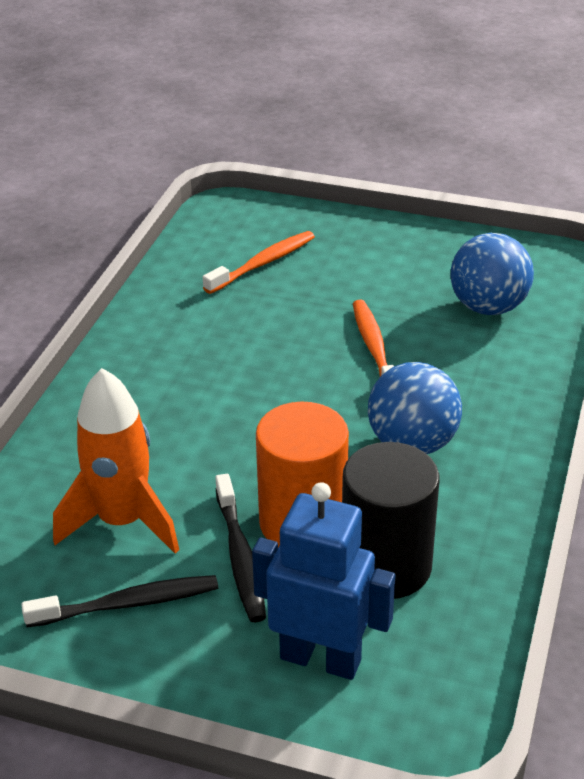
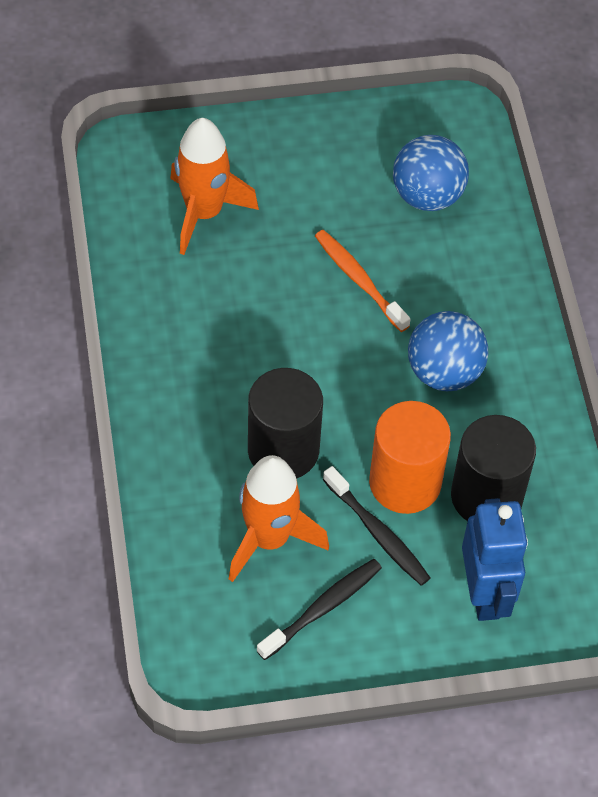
camera: 30 degrees left, 20 degrees up
(196, 453) = (283, 450): none -> black cylinder
(263, 263) = (204, 213): orange toothbrush -> orange rocket
(321, 658) = (485, 593): blue robot -> blue robot turned 90 degrees clockwise

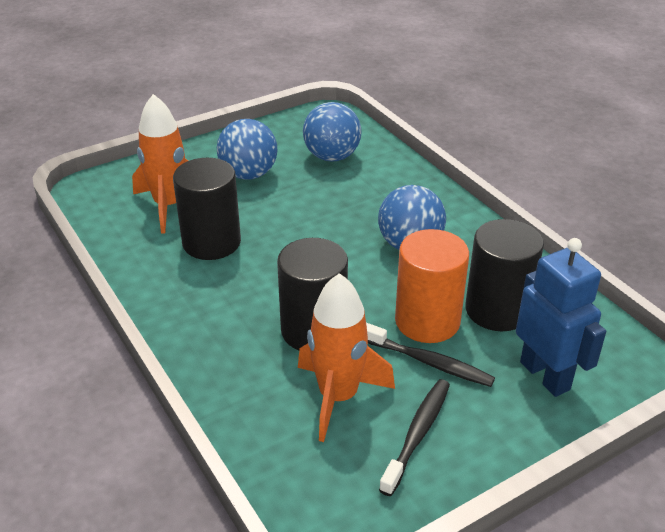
camera: 20 degrees left, 20 degrees down
(229, 287) = (211, 242): none -> black cylinder
(314, 191) = (248, 174): none -> blue ball
(359, 280) = (311, 212): orange toothbrush -> none

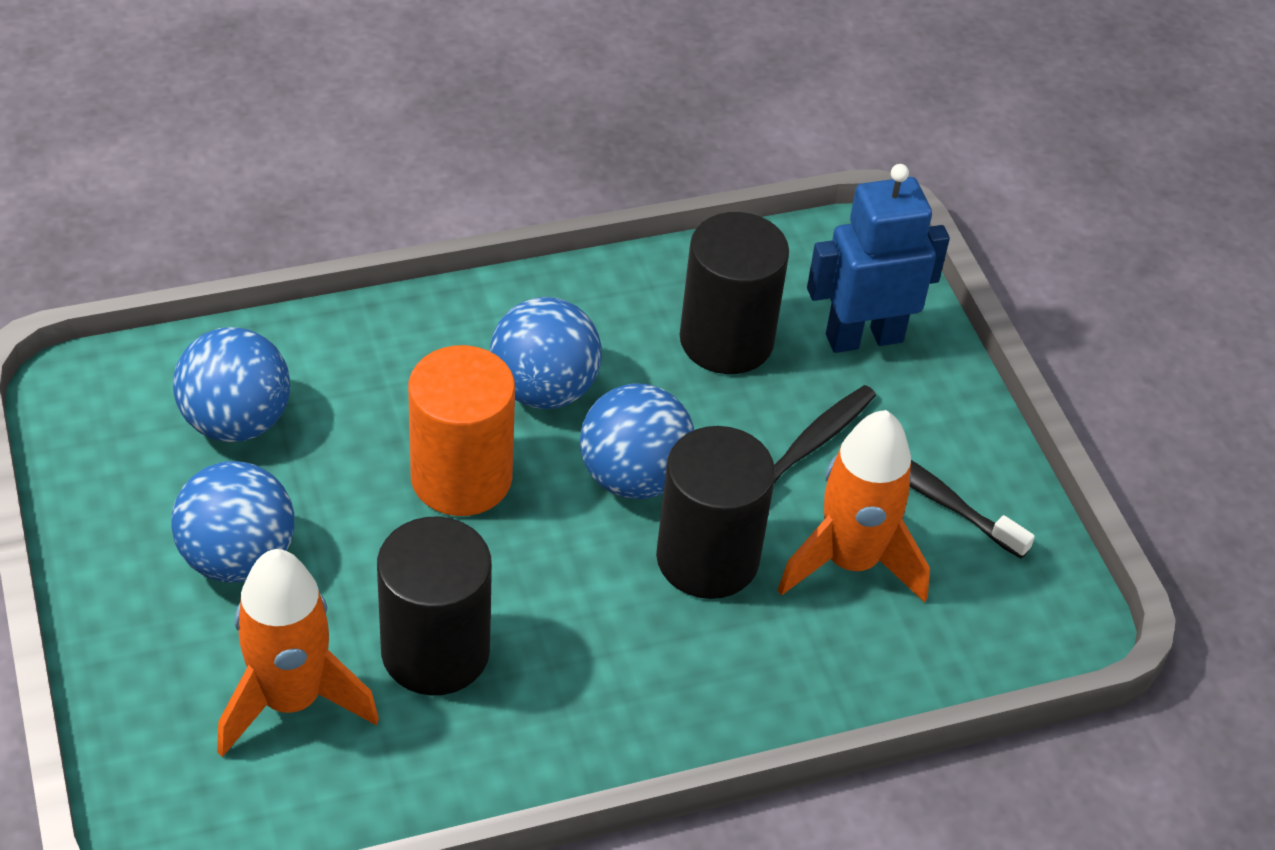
camera: 80 degrees left, 10 degrees up
(362, 290) = (634, 477): none -> blue ball
(427, 321) = (726, 422): orange cylinder -> orange cylinder (461, 477)

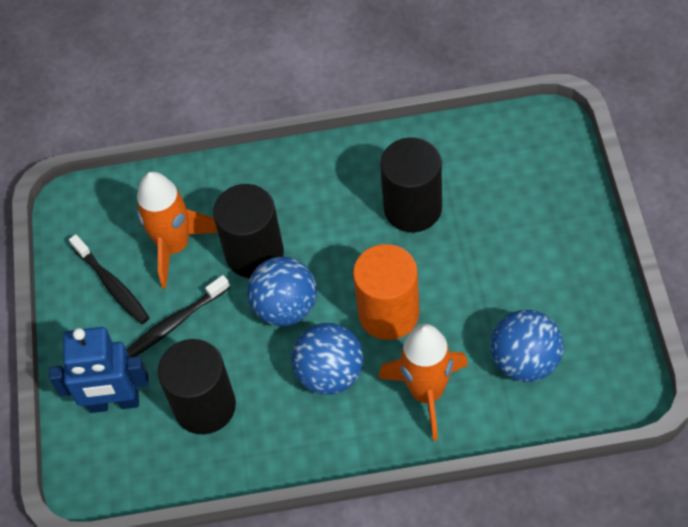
camera: 160 degrees left, 10 degrees up
(237, 558) = (520, 269): blue ball -> none
(291, 700) = (490, 186): orange rocket -> orange rocket (427, 393)

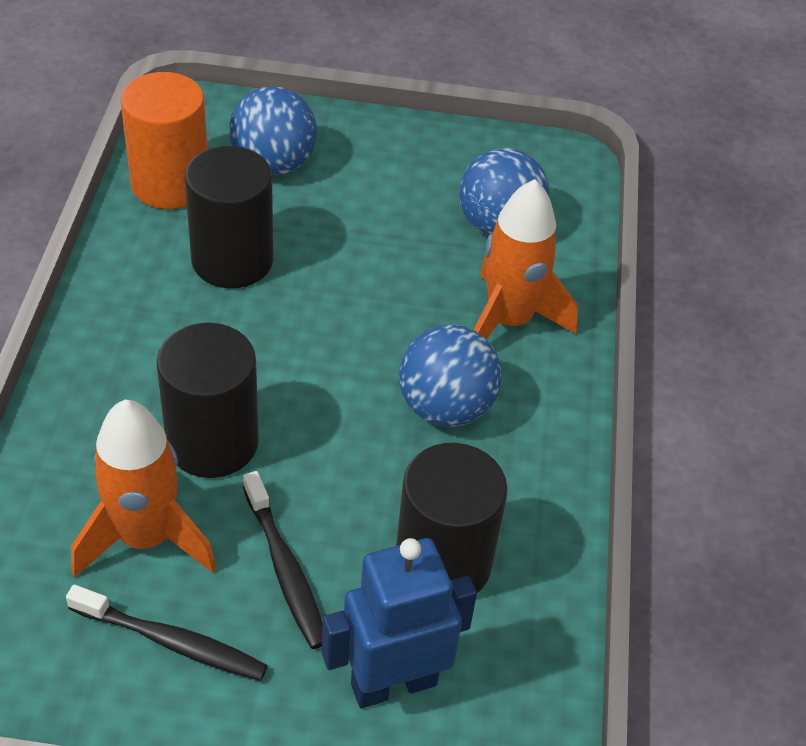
camera: 85 degrees left, 10 degrees down
(112, 285) = (172, 641): black toothbrush -> black toothbrush turned 45 degrees clockwise
(114, 403) = (393, 683): blue robot -> blue robot turned 120 degrees counterclockwise
(285, 307) = (321, 429): blue ball -> blue ball (273, 164)
(388, 313) = (380, 326): orange cylinder -> orange cylinder (170, 184)

